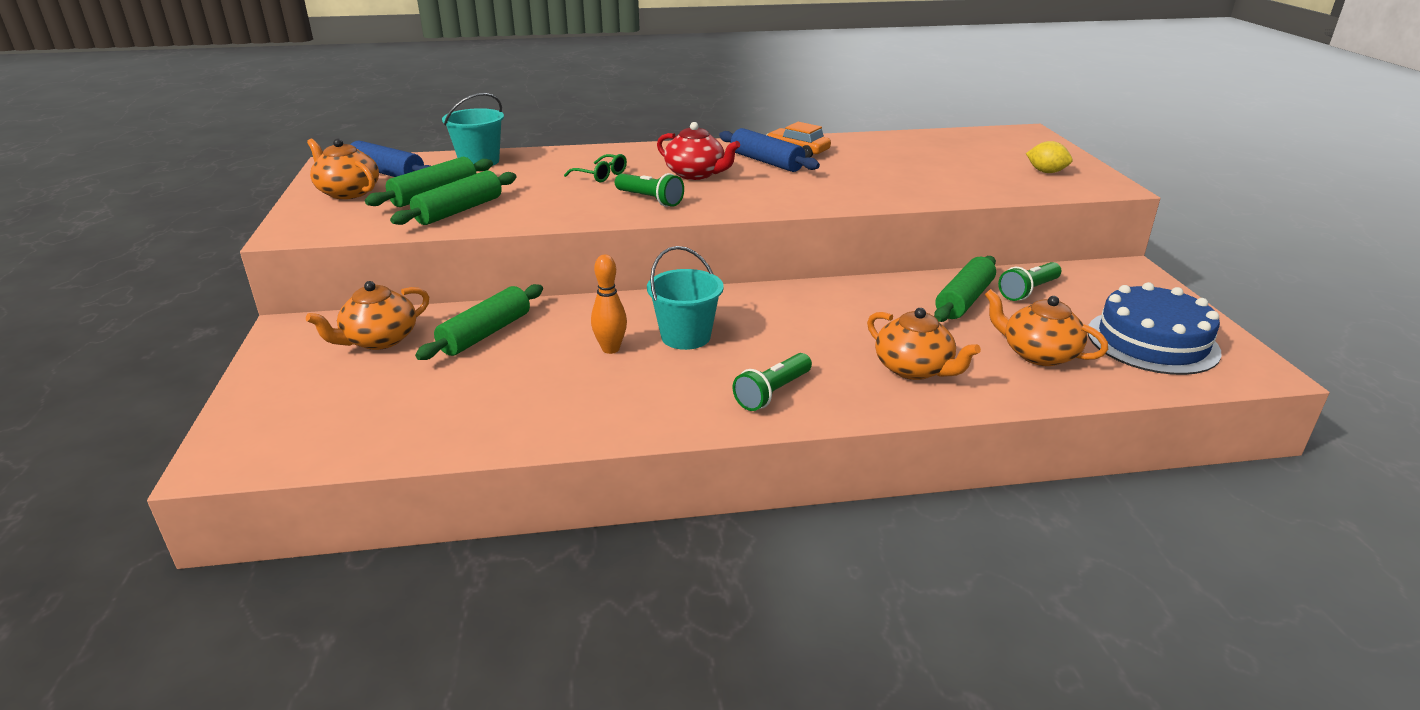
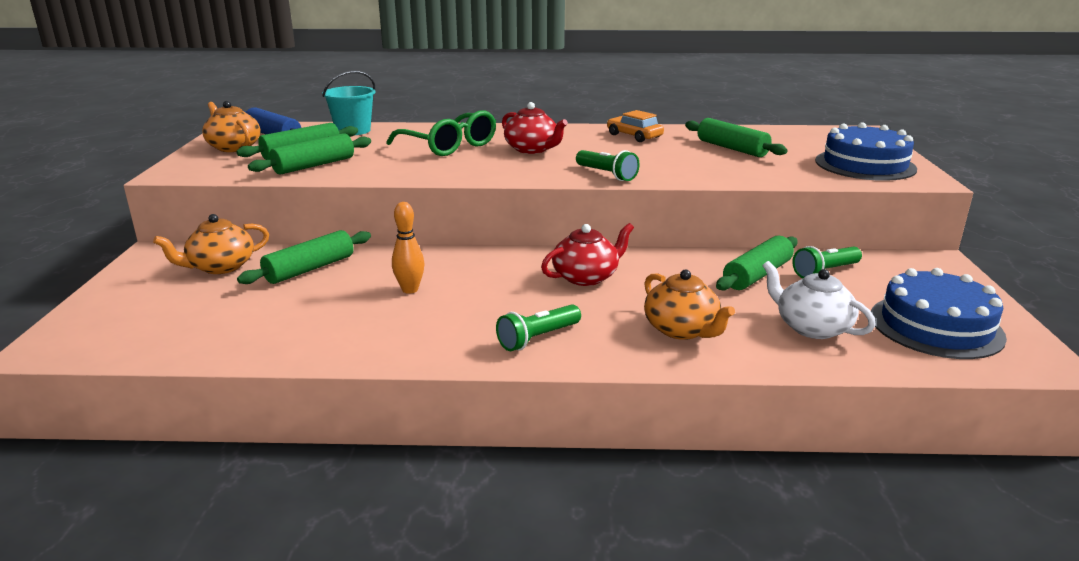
camera: 10 degrees right, 5 degrees down
(600, 175) = (448, 146): green glasses -> green glasses, size x1.95
(650, 199) = (480, 166): green flashlight -> green flashlight (607, 174)
(685, 337) = (481, 285): turquoise bucket -> none
(766, 162) = (601, 143): blue rolling pin -> none
(793, 317) = (586, 277): none -> red teapot
(906, 160) = (732, 148): none -> green rolling pin
(1038, 354) = (812, 327): orange teapot -> white teapot
(1046, 172) = (865, 165): yellow lemon -> blue cake

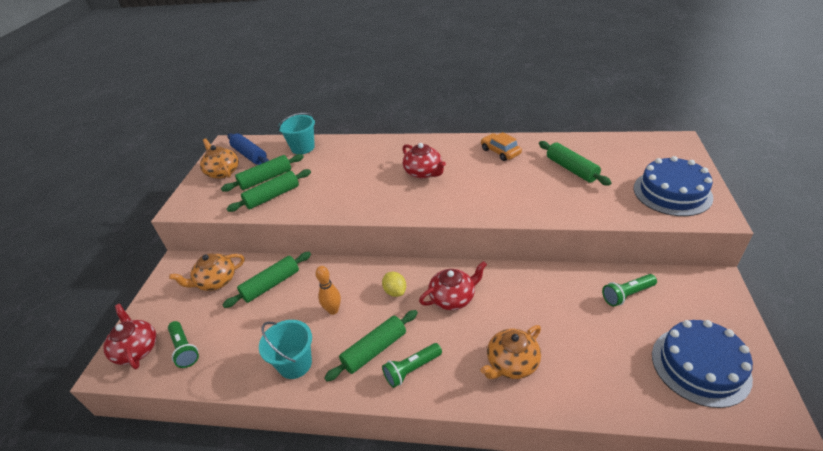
camera: 10 degrees right, 15 degrees up
(92, 330) = (137, 349): none -> red teapot
(357, 337) = (295, 364): none -> turquoise bucket
(448, 146) = (365, 168): green glasses -> none
(501, 273) = (395, 291): none -> yellow lemon
(607, 174) = (472, 208): green flashlight -> green flashlight (185, 349)
(682, 330) = (511, 363): orange teapot -> orange teapot turned 75 degrees clockwise
(757, 275) = (575, 297): green rolling pin -> green rolling pin (374, 350)
(812, 327) = (606, 364): white teapot -> none

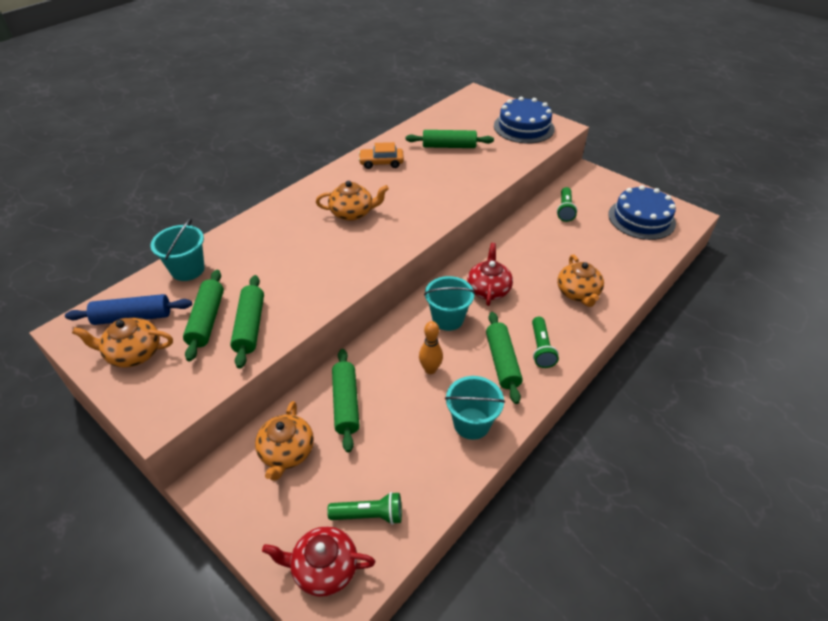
camera: 60 degrees left, 5 degrees up
(395, 291) = (448, 319): yellow lemon -> turquoise bucket
(423, 172) = (352, 213): red teapot -> orange teapot

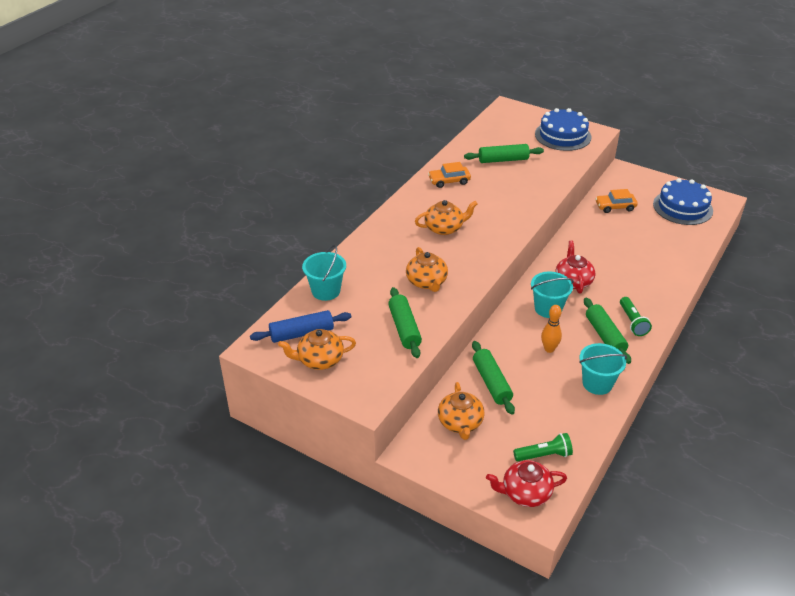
camera: 10 degrees left, 5 degrees down
(206, 320) = (365, 328): green rolling pin -> none
(565, 210) = (615, 207): green flashlight -> orange car
(578, 293) = (648, 275): orange teapot -> orange teapot (427, 282)

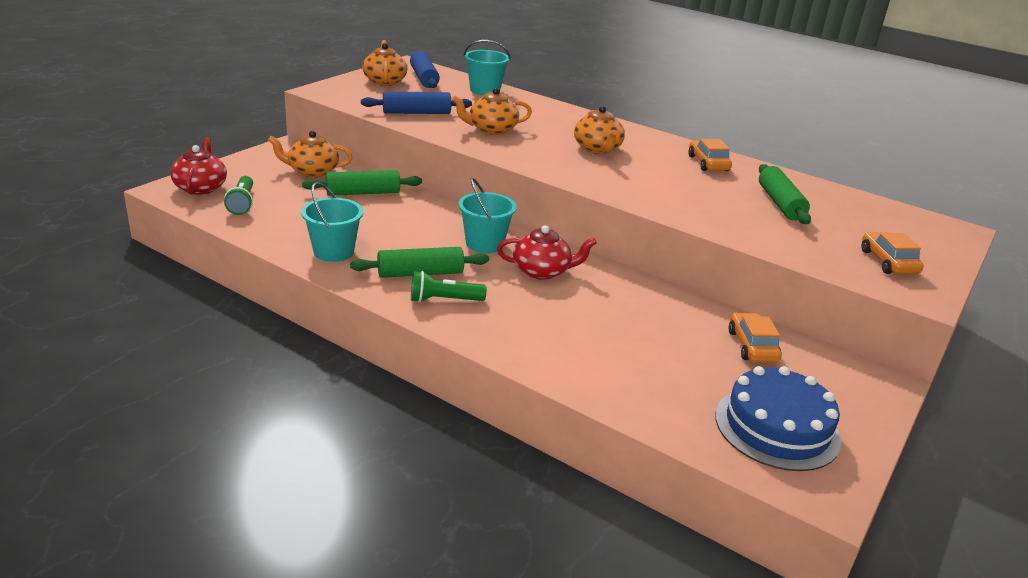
camera: 90 degrees right, 10 degrees down
(404, 328) = (416, 113): green rolling pin -> blue rolling pin
(549, 349) = (407, 232): orange bowling pin -> none
(563, 135) = (888, 262): blue cake -> orange car

